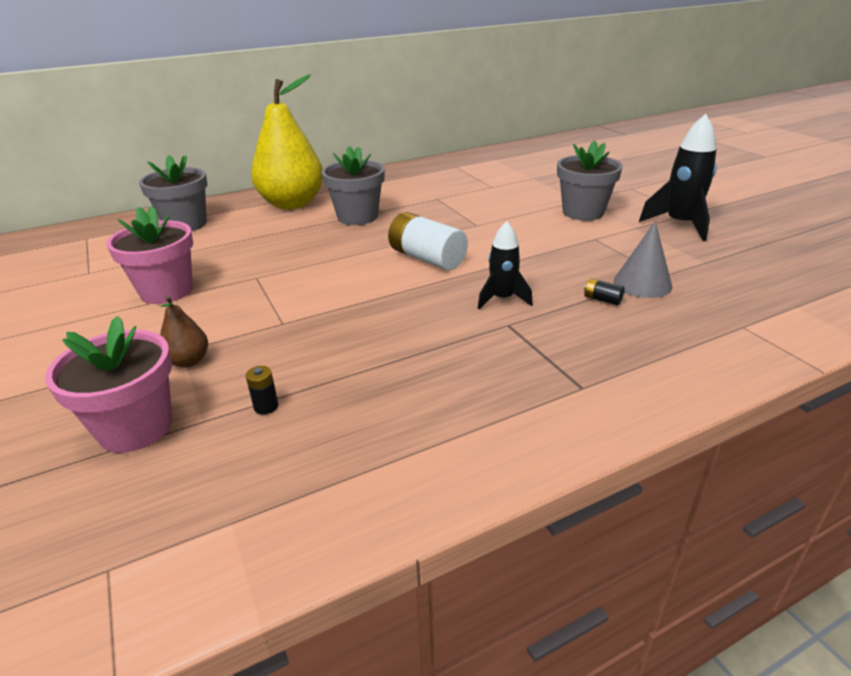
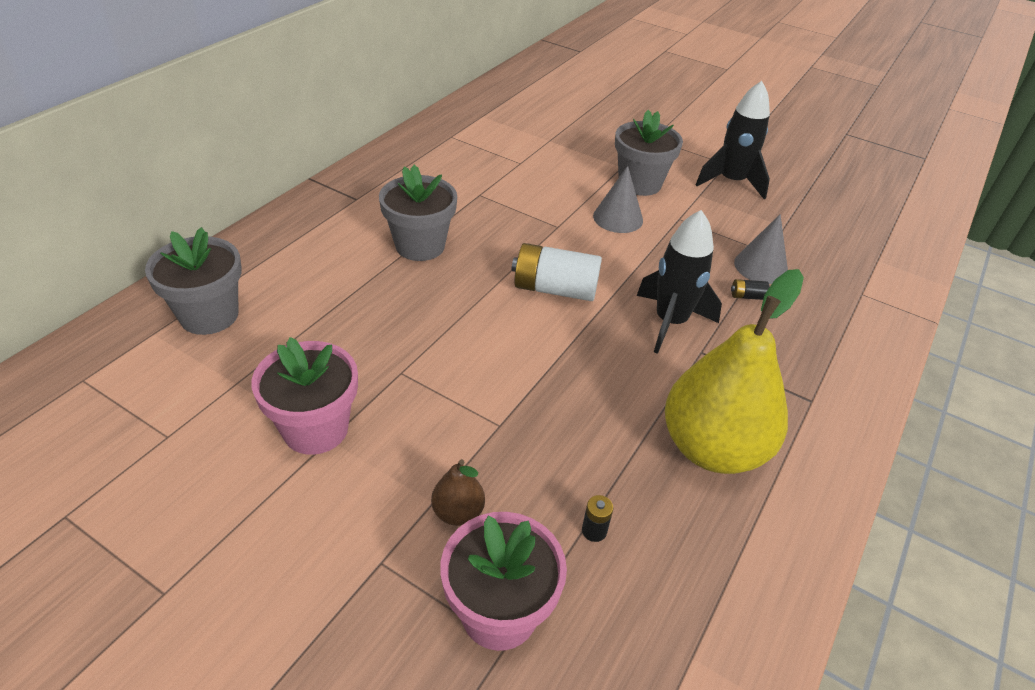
camera: 35 degrees left, 10 degrees up
(292, 204) = (316, 243): yellow pear -> yellow pear (712, 448)
(502, 299) = (670, 322): black rocket -> black rocket, size x1.58
(536, 229) = (618, 218): none -> grey cone

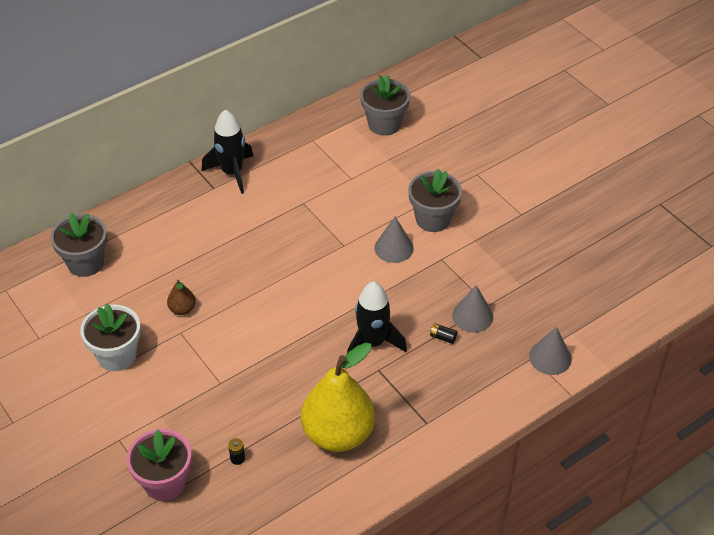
camera: 25 degrees right, 5 degrees up
(315, 429) = (117, 355): pink flower pot -> white flower pot
(420, 246) = (238, 239): grey flower pot -> grey flower pot (384, 124)
(458, 512) = (170, 426): brown pear -> brown pear (182, 309)
(555, 289) = (310, 297): white battery -> none
(731, 182) = (510, 233): black rocket -> black rocket (232, 172)
(880, 289) = (550, 357): none -> grey cone

